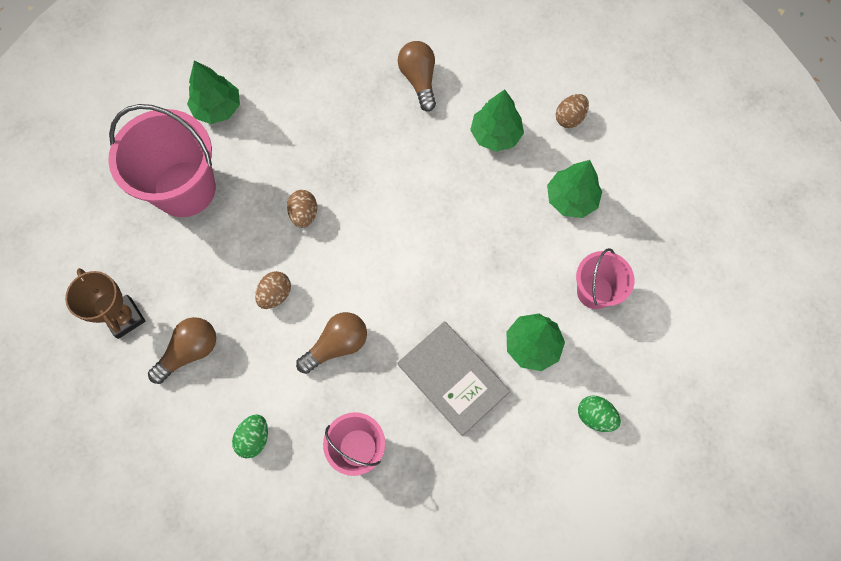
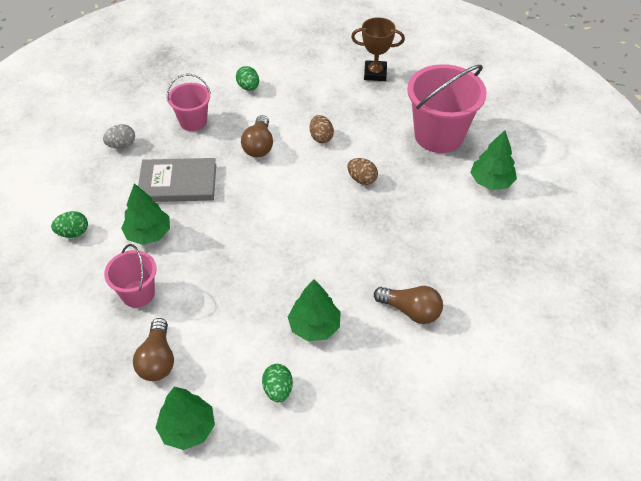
camera: 130 degrees right, 20 degrees down
(190, 352) = (326, 87): brown light bulb -> brown light bulb (157, 359)
(455, 491) = (121, 145): none -> grey egg
(569, 118) = (278, 390): brown egg -> green egg
(571, 199) = (214, 334): green tree -> green tree (187, 428)

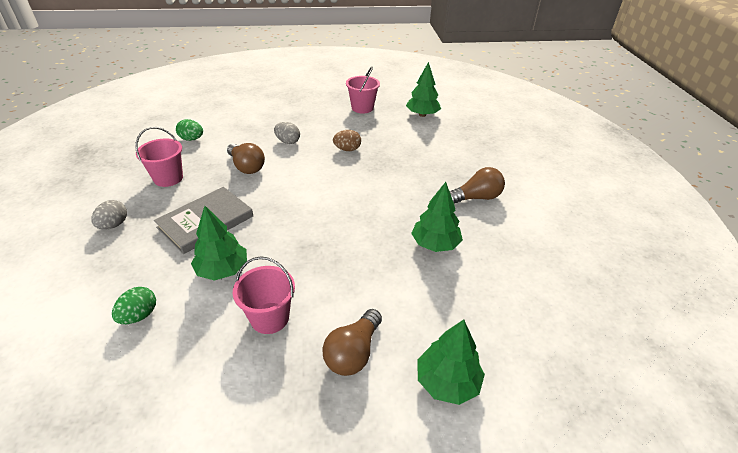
camera: 45 degrees left, 10 degrees down
(157, 359) = (353, 352): brown light bulb -> brown light bulb turned 75 degrees clockwise
(278, 390) = (469, 299): green egg -> none
(321, 137) = (288, 141): brown egg -> grey egg
(375, 73) = (279, 96): brown trophy -> none
(439, 135) = (362, 108): pink bucket -> pink bucket, size x0.56

